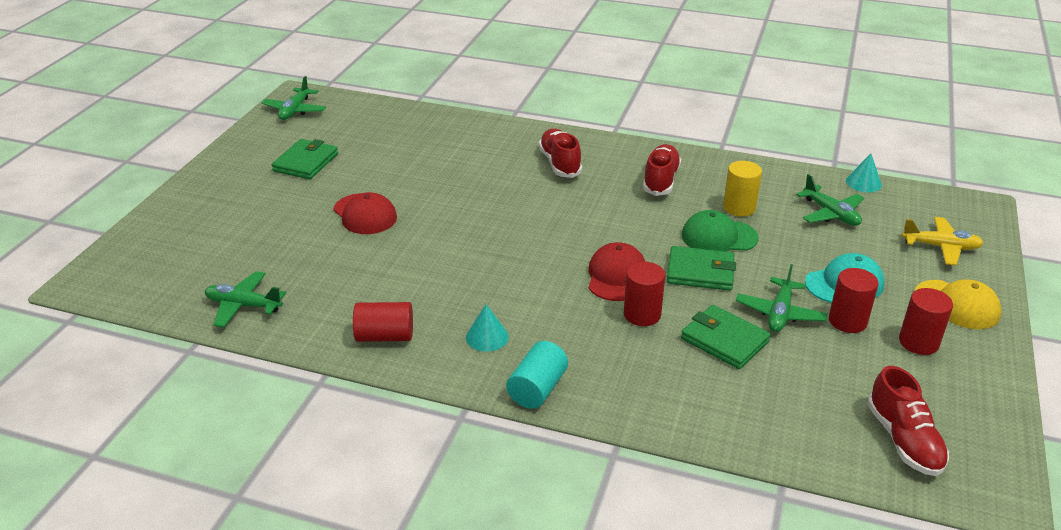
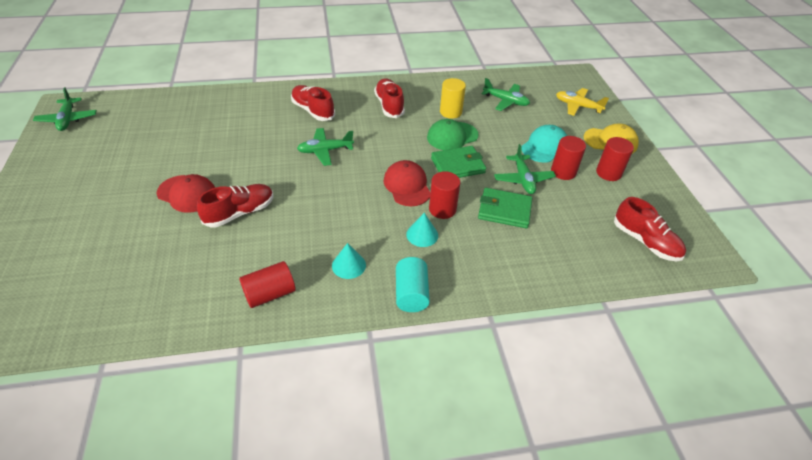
camera: 30 degrees left, 10 degrees up
(243, 306) = (128, 311): green plane -> green plane (325, 151)
(306, 162) = (106, 163): green wallet -> none
(406, 248) = (240, 213): none -> red shoe
(863, 183) = (509, 75): turquoise cone -> turquoise cone (422, 235)
(941, 247) = (577, 106): yellow plane -> yellow plane turned 135 degrees counterclockwise

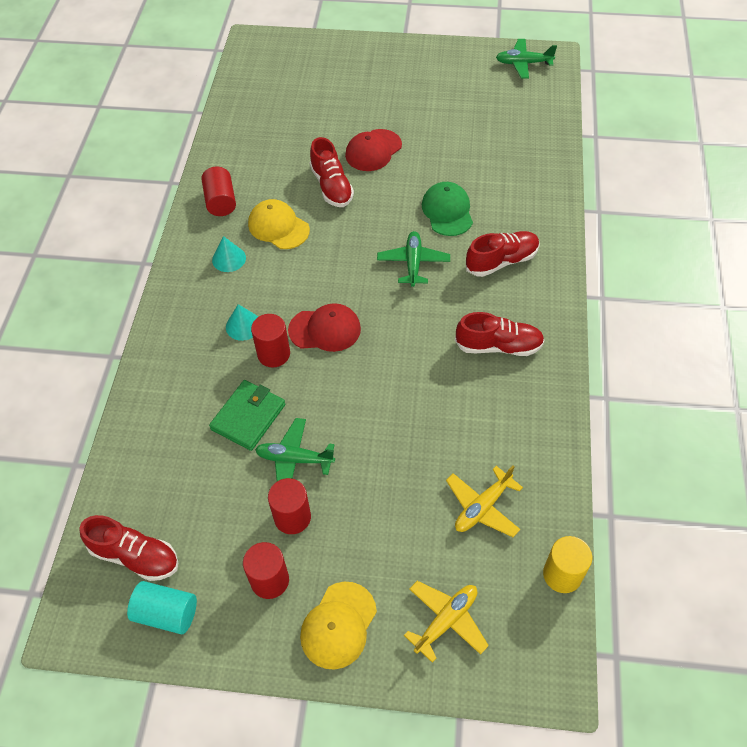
camera: 110 degrees right, 10 degrees up
(300, 239) = (278, 227): none -> yellow cap
(411, 294) = (173, 299): turquoise cylinder -> turquoise cylinder (166, 613)
(450, 112) = (467, 418): yellow cylinder -> yellow cylinder (562, 574)
(452, 136) = (408, 403): green cap -> green cap (447, 211)
(457, 165) = (345, 392): green wallet -> none
(506, 101) = (482, 507): green plane -> yellow plane
(544, 146) = (353, 516): turquoise cap -> none
(645, 242) = (135, 556): red shoe -> red shoe turned 135 degrees counterclockwise

